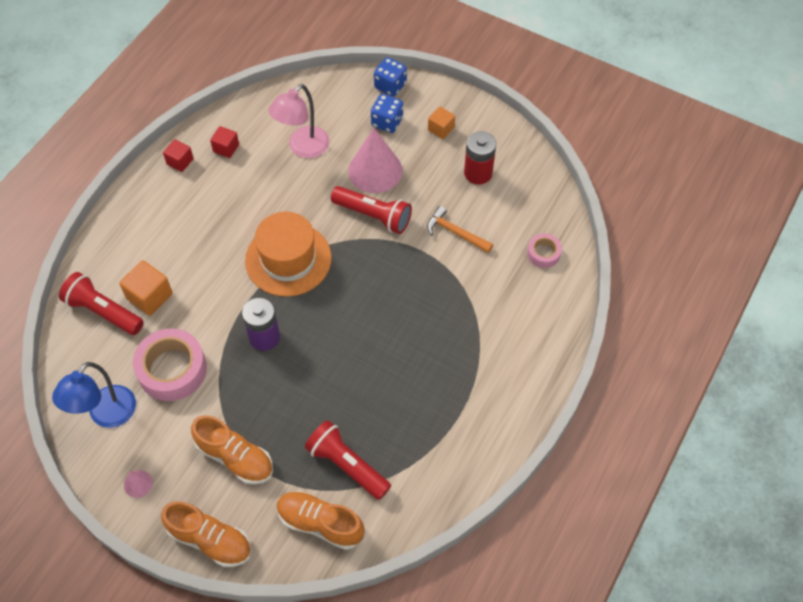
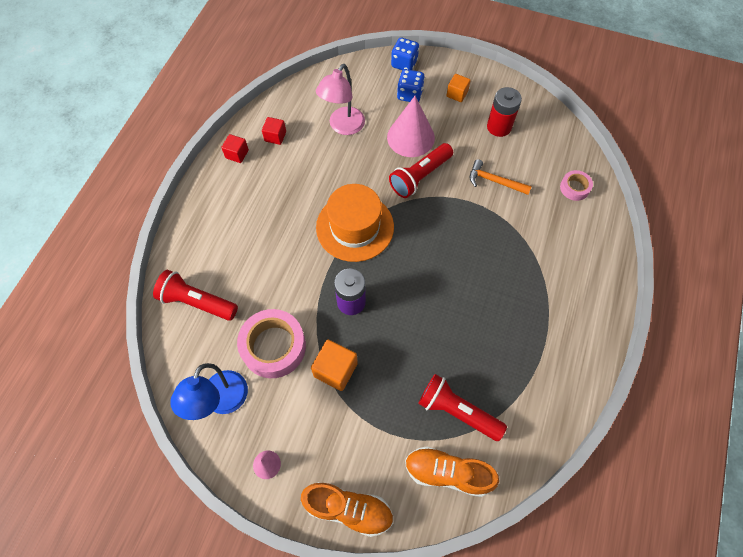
camera: 10 degrees left, 5 degrees up
(149, 296) = (237, 281): orange cube -> orange cube (335, 370)
(235, 457) = (352, 422): orange shoe -> none
(374, 215) = (420, 177): red flashlight -> red flashlight turned 120 degrees clockwise

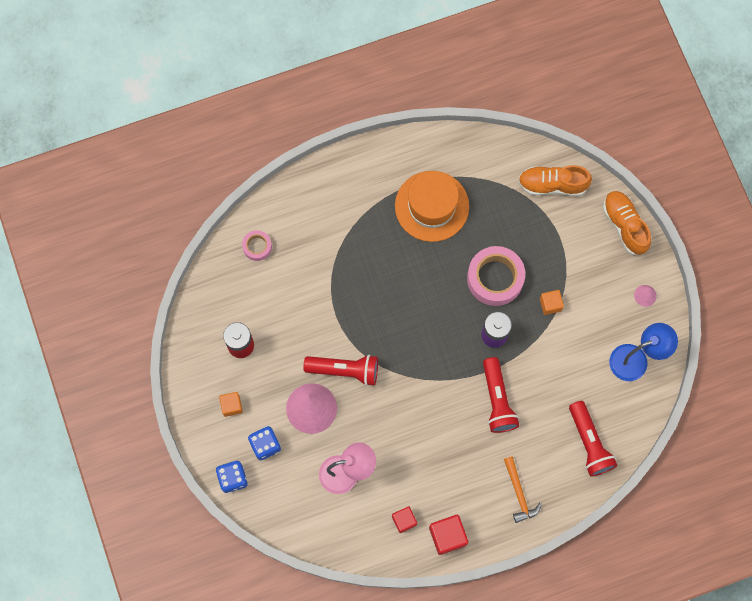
camera: 130 degrees left, 10 degrees up
(237, 154) = (447, 536): red cube -> red cube, size x1.56
(273, 346) = (571, 359): pink tape -> pink tape (495, 278)
(335, 370) = (550, 304): orange cube -> orange cube, size x0.64
(355, 227) = (432, 383): orange hat -> orange hat (431, 206)
(447, 473) = (552, 185): orange shoe -> orange shoe turned 120 degrees clockwise
(457, 411) = (509, 207): red flashlight -> red flashlight (497, 400)
(494, 181) = (300, 310): orange hammer -> orange hammer (519, 493)

